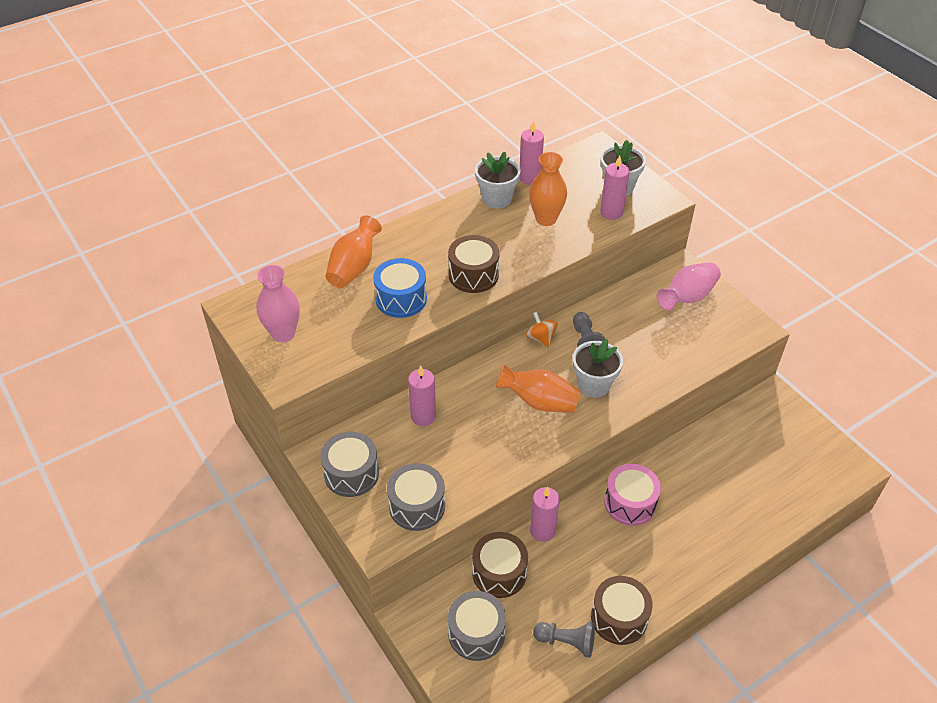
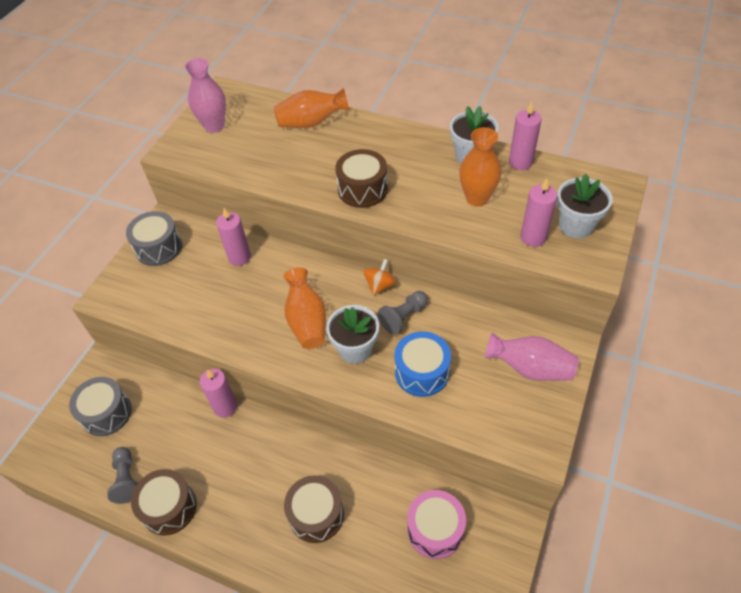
camera: 60 degrees right, 5 degrees up
(401, 299) = (299, 164): blue drum -> blue drum (422, 372)
(417, 506) = (150, 300): grey drum -> none
(499, 573) = (168, 399): brown drum -> brown drum (316, 514)
(630, 503) = (294, 457): pink drum -> pink drum (435, 529)

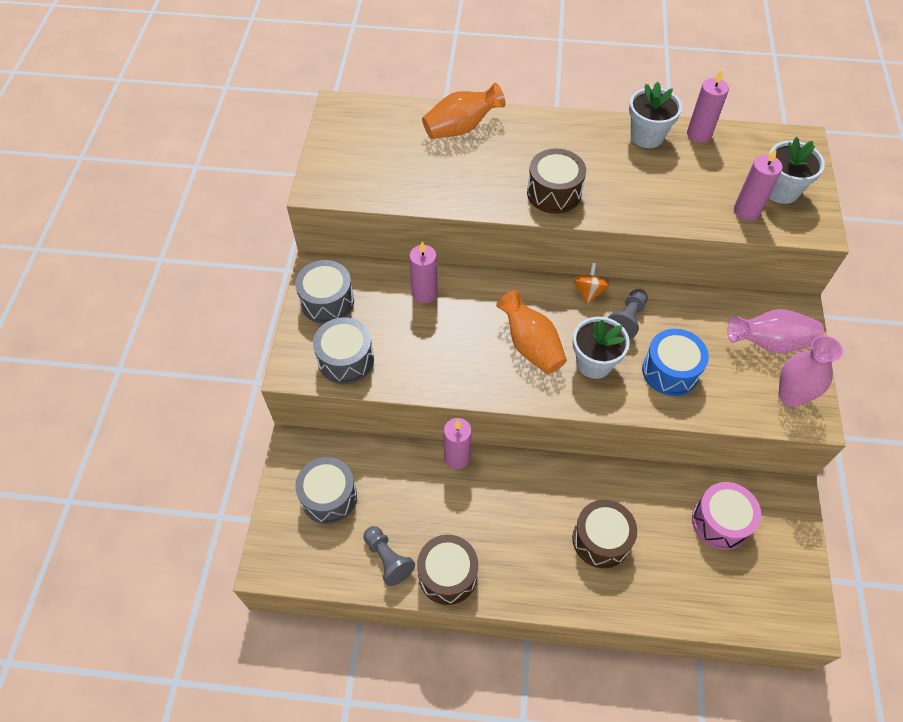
camera: 20 degrees left, 5 degrees up
(149, 298) = (346, 360): none -> grey drum
(214, 126) = (353, 150): pink vase -> pink vase (791, 396)
(477, 198) = (674, 180): orange vase -> none

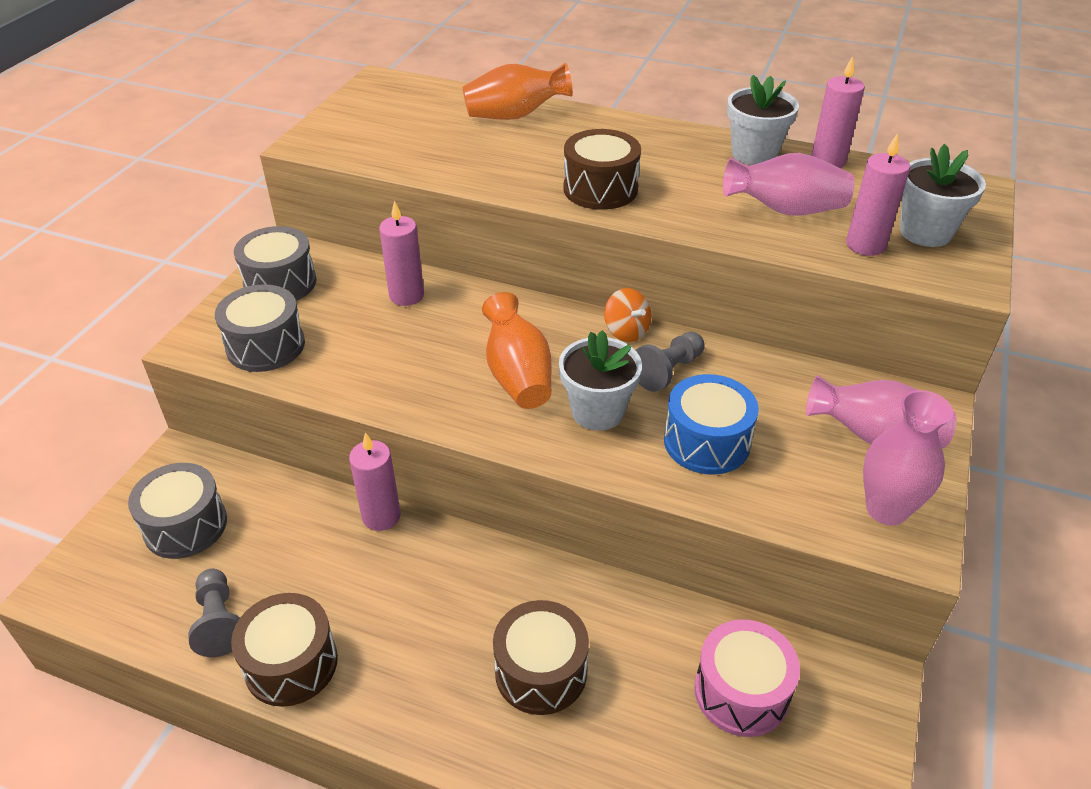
camera: 15 degrees right, 15 degrees down
(588, 292) = (626, 331): orange spinning top -> orange spinning top turned 120 degrees clockwise
(686, 188) = (785, 210): none -> pink vase

